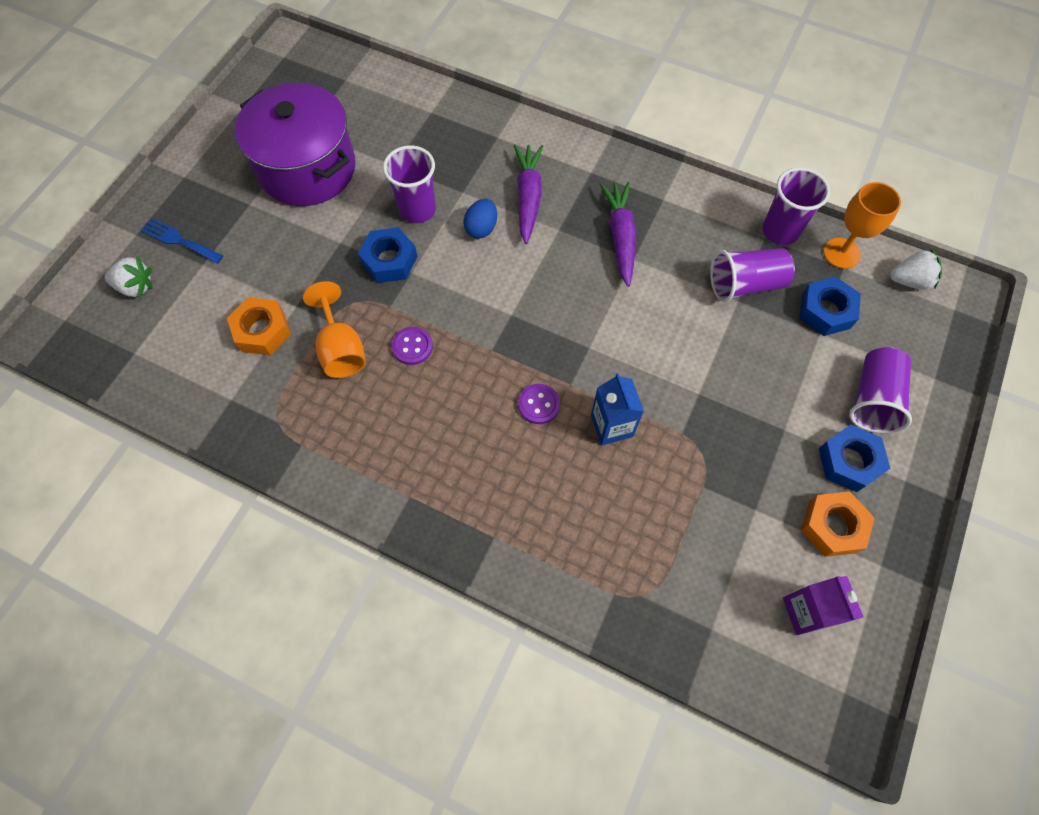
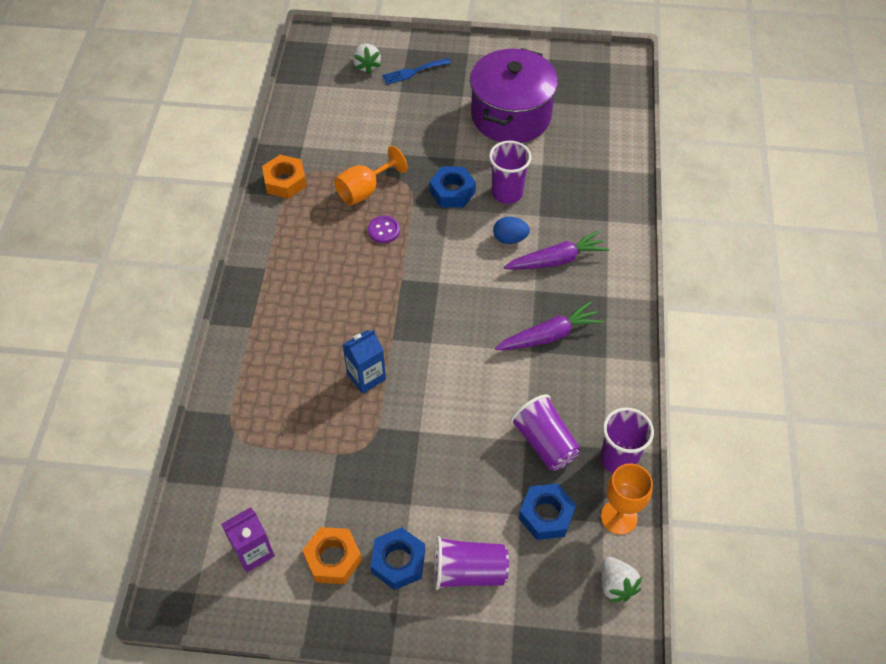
camera: 70 degrees right, 10 degrees down
(179, 240) = (413, 72): blue fork -> blue fork turned 120 degrees counterclockwise
(262, 331) = (361, 142): orange nut -> orange nut (285, 181)
(539, 404) = (366, 323): purple button -> none

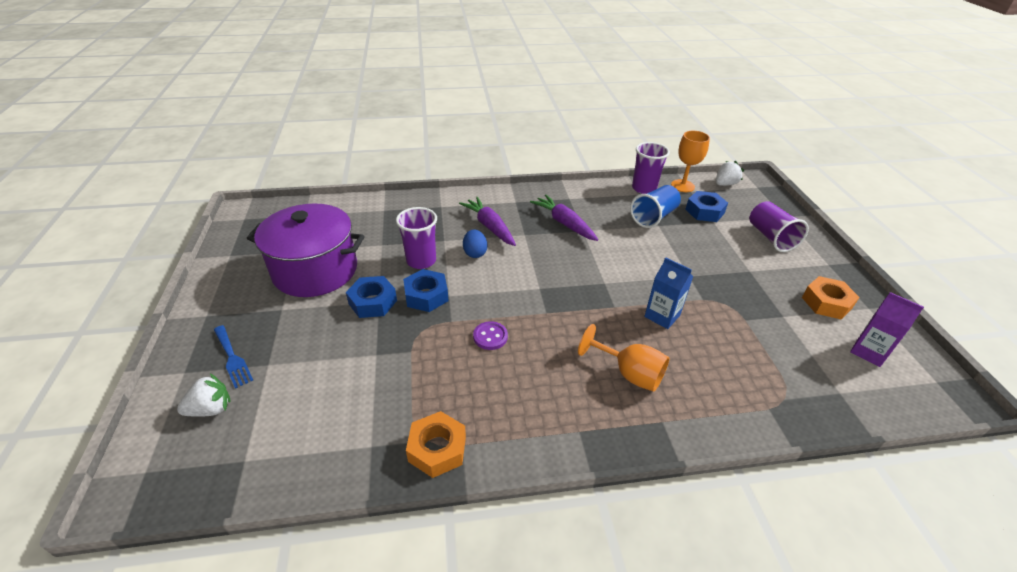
camera: 105 degrees left, 15 degrees down
(364, 190) = (437, 364): orange goblet -> orange goblet (629, 373)
(398, 561) = (795, 269): blue nut -> blue nut (372, 302)
(544, 442) = (653, 217): purple cup -> blue cup

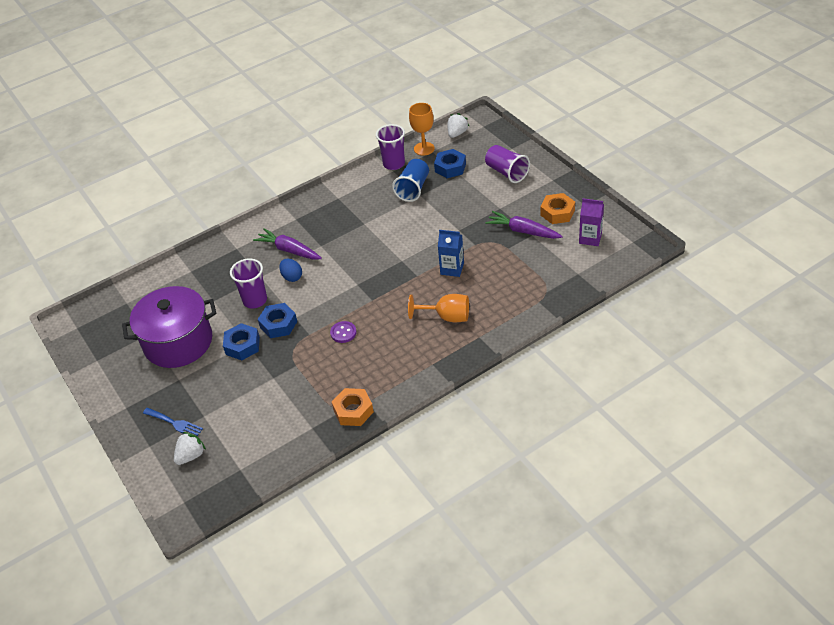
camera: 20 degrees left, 5 degrees up
(564, 223) = (346, 223): purple carrot -> purple carrot (523, 231)

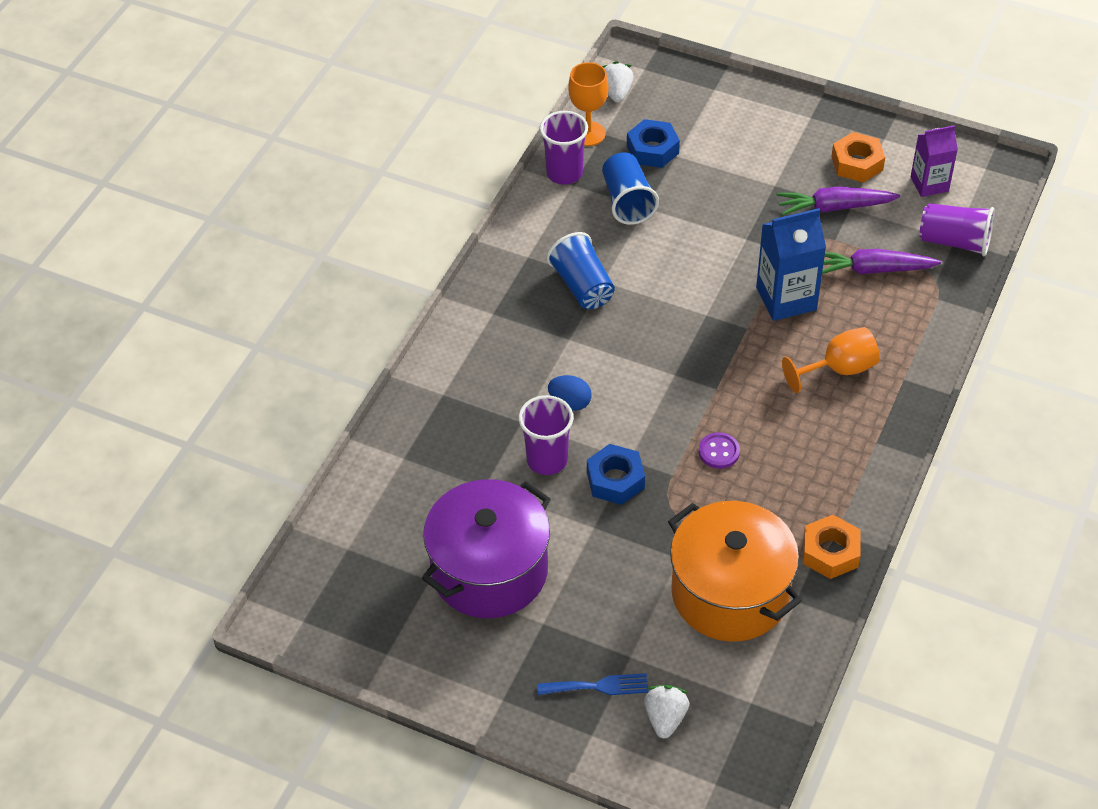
camera: 35 degrees left, 5 degrees up
(242, 345) = (591, 533): blue nut -> none
(282, 407) = (730, 593): none -> orange pot
(289, 250) = (528, 365): purple carrot -> purple carrot (872, 270)
(351, 222) = (582, 286): none -> blue cup
(452, 269) = (786, 299): blue carton -> blue carton, size x1.51
(506, 172) = (738, 128): purple cup -> purple cup (954, 241)

